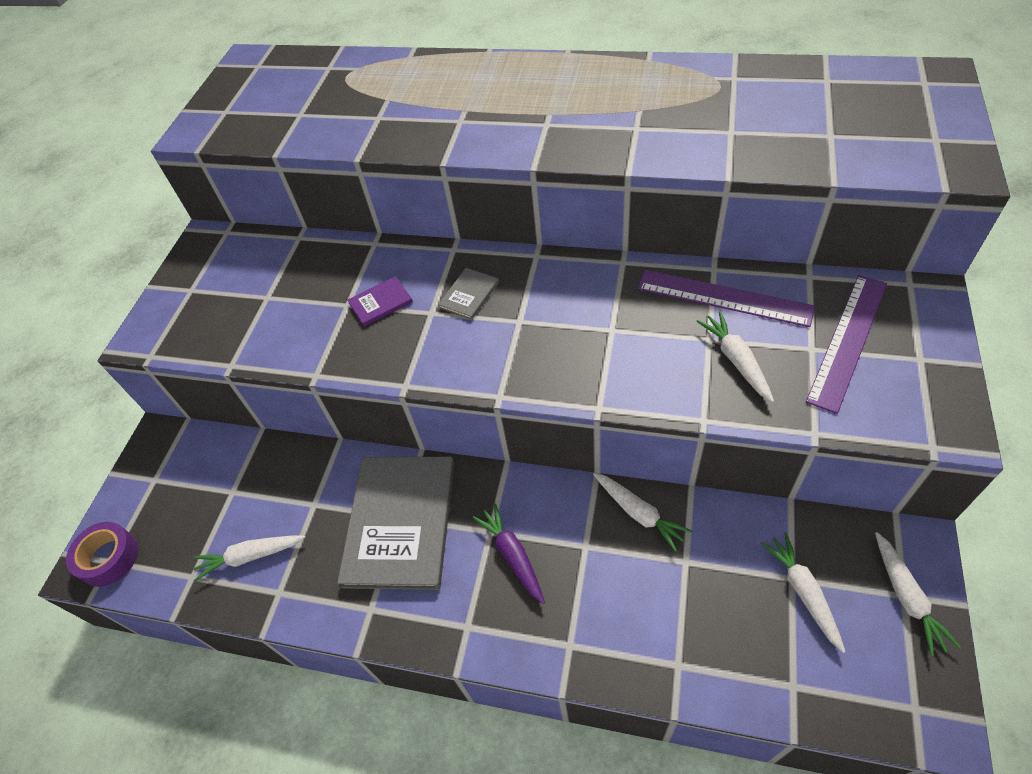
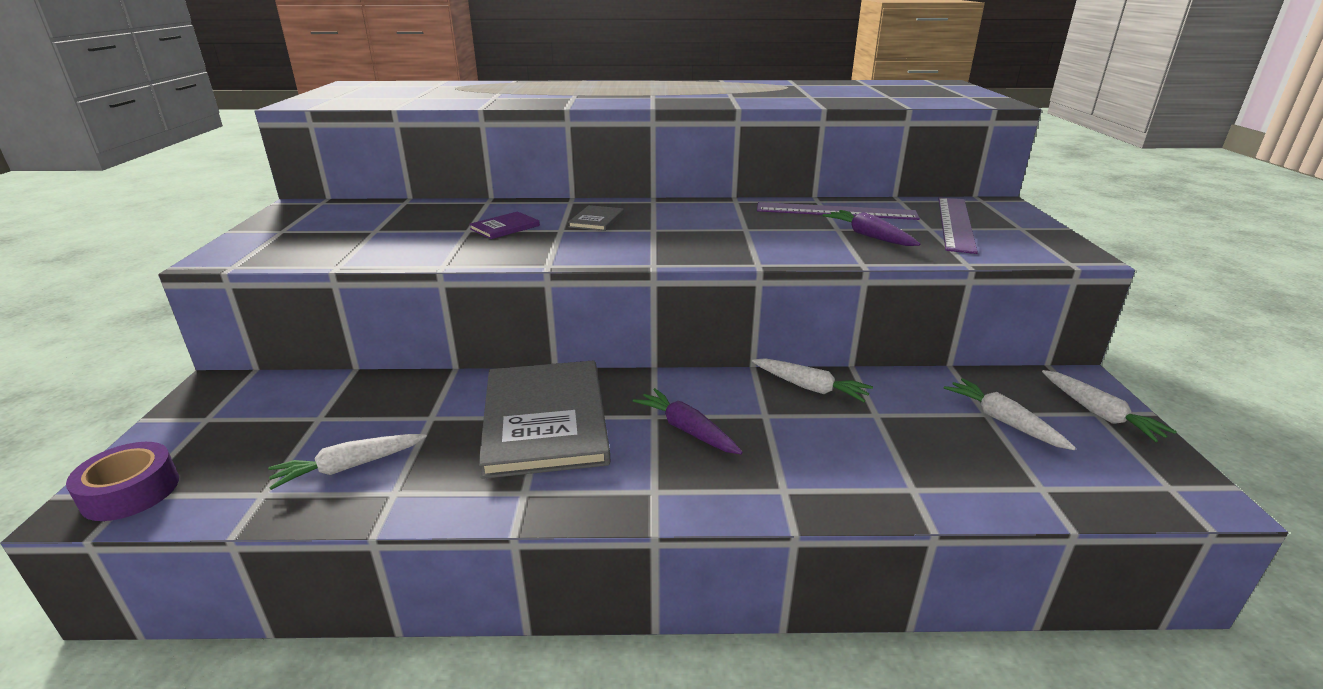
camera: 20 degrees left, 25 degrees down
(736, 360) = (869, 236): white carrot -> purple carrot

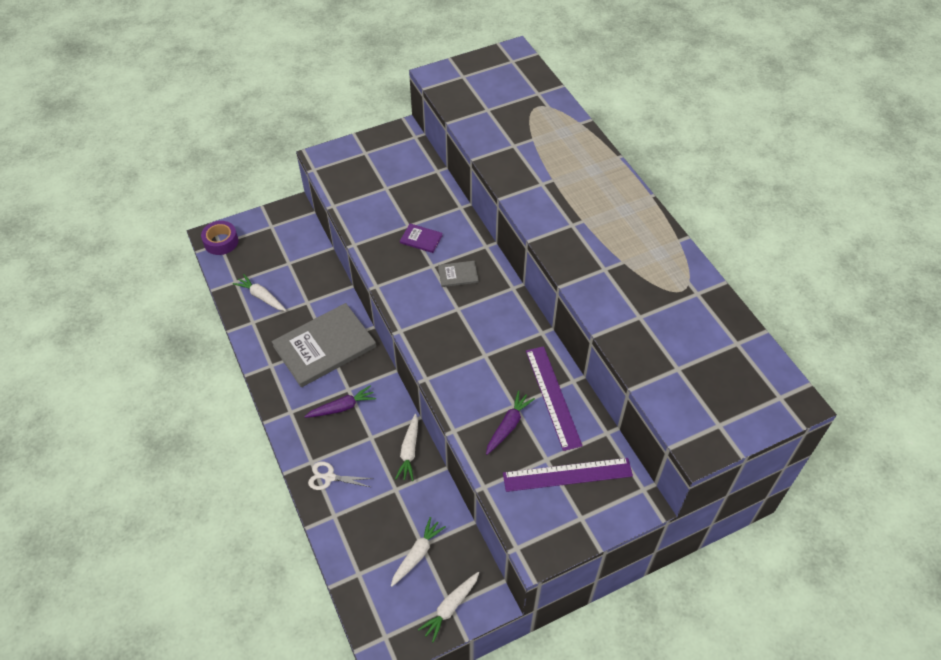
camera: 65 degrees right, 25 degrees up
(687, 430) = (342, 407): purple carrot -> purple carrot turned 45 degrees clockwise
(828, 476) = (329, 477): none -> white scissors

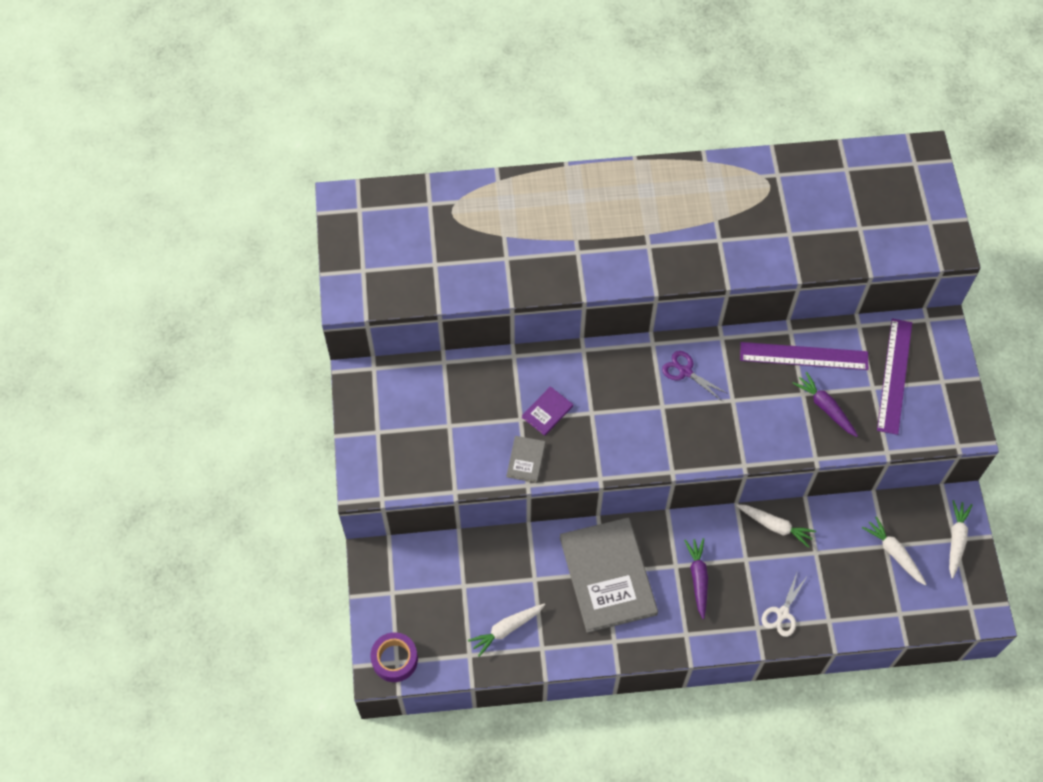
camera: 70 degrees left, 10 degrees up
(450, 607) = (956, 540): white carrot -> white carrot turned 135 degrees counterclockwise
(458, 275) = (615, 390): grey book -> grey book (526, 460)
(497, 316) = (685, 371): none -> purple scissors

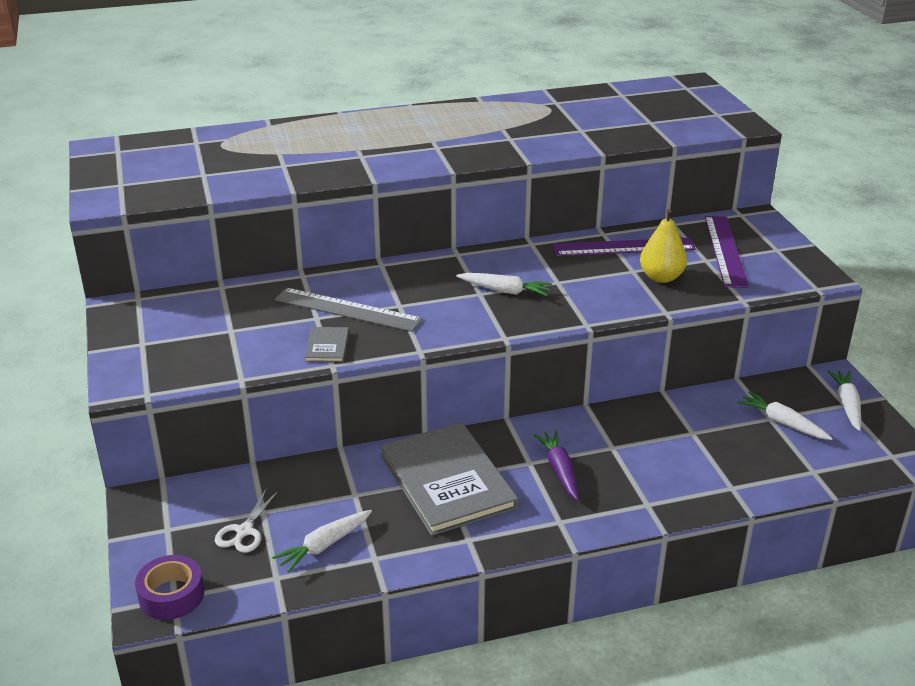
camera: 10 degrees left, 30 degrees down
(547, 412) = (347, 309): purple book -> grey ruler
(685, 371) = (499, 268): purple scissors -> none
(775, 526) = (637, 417): white carrot -> white carrot (505, 291)
(782, 613) = (673, 488): white scissors -> white scissors (244, 531)
(825, 407) = (661, 277): purple carrot -> yellow pear

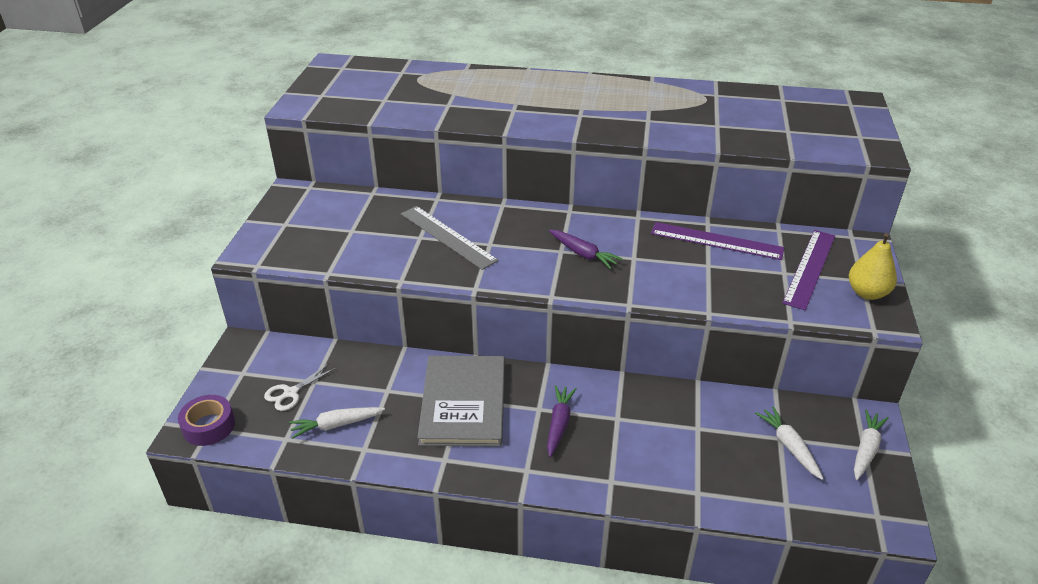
camera: 25 degrees right, 5 degrees up
(327, 346) = (409, 264): grey book -> none
(505, 291) = (583, 254): white carrot -> purple carrot
(661, 277) = (729, 278): yellow pear -> yellow pear (867, 293)

